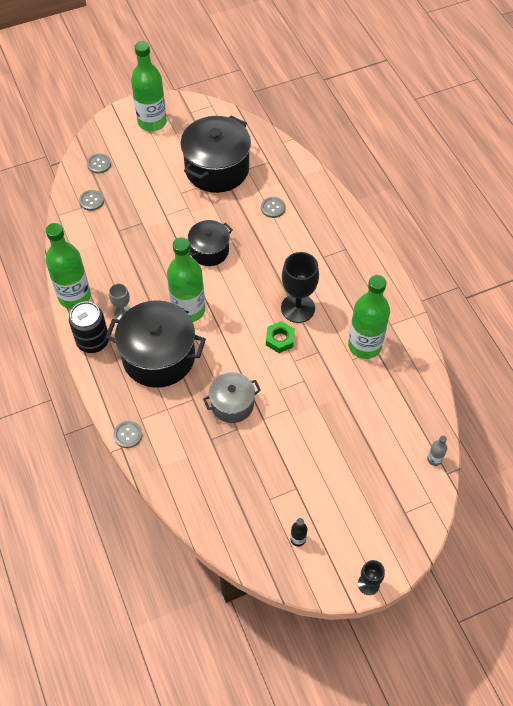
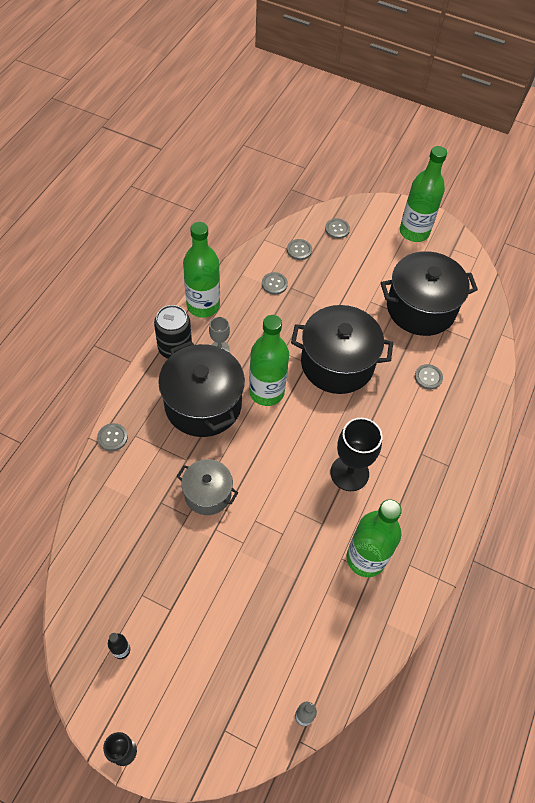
camera: 45 degrees right, 0 degrees up
(104, 238) = (274, 284): none -> grey button
(209, 251) = (337, 363): black pot -> black pot, size x1.75
(280, 339) = (305, 482): green nut -> none

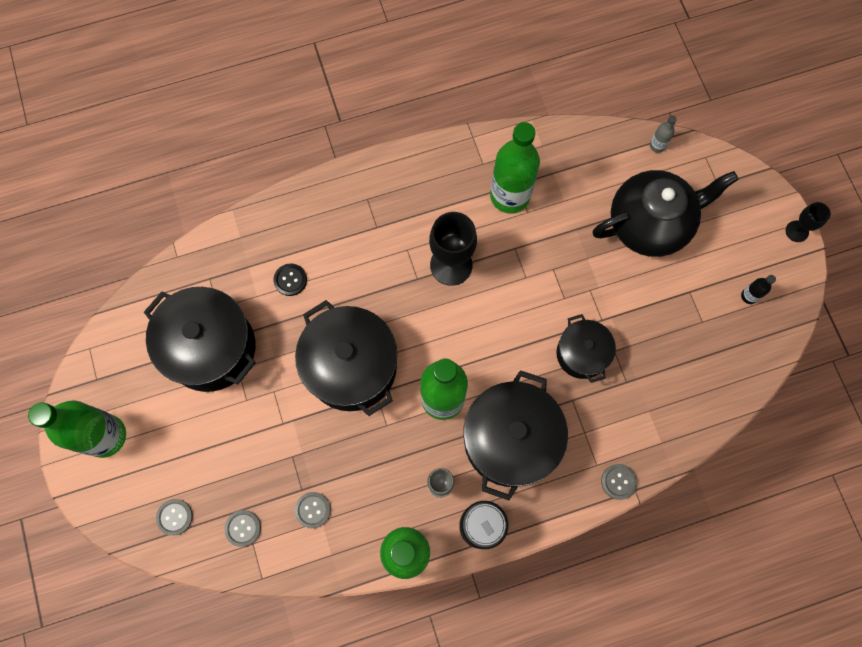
camera: 130 degrees left, 15 degrees up
(207, 494) = (581, 354): grey pot -> black pot
(247, 637) = (650, 224): none -> black teapot
(428, 377) = (290, 280): grey button -> black button

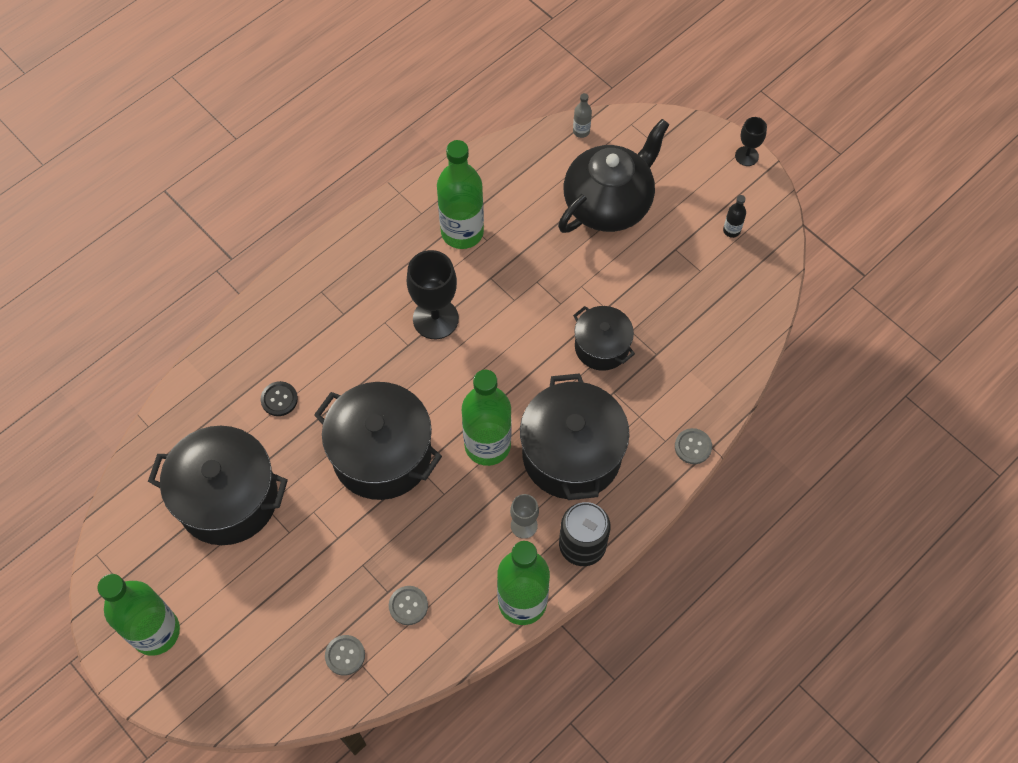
camera: 25 degrees left, 10 degrees down
(174, 517) = (268, 677): grey button -> none

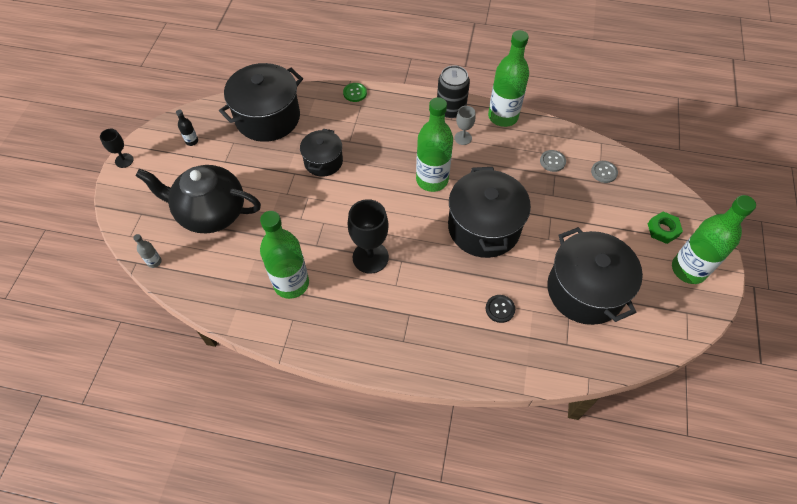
camera: 125 degrees left, 5 degrees down
(220, 651) = (663, 230): none -> green nut
(571, 454) = (404, 140): black pot -> black pot (268, 118)
(693, 447) = (355, 93): grey button -> green button

